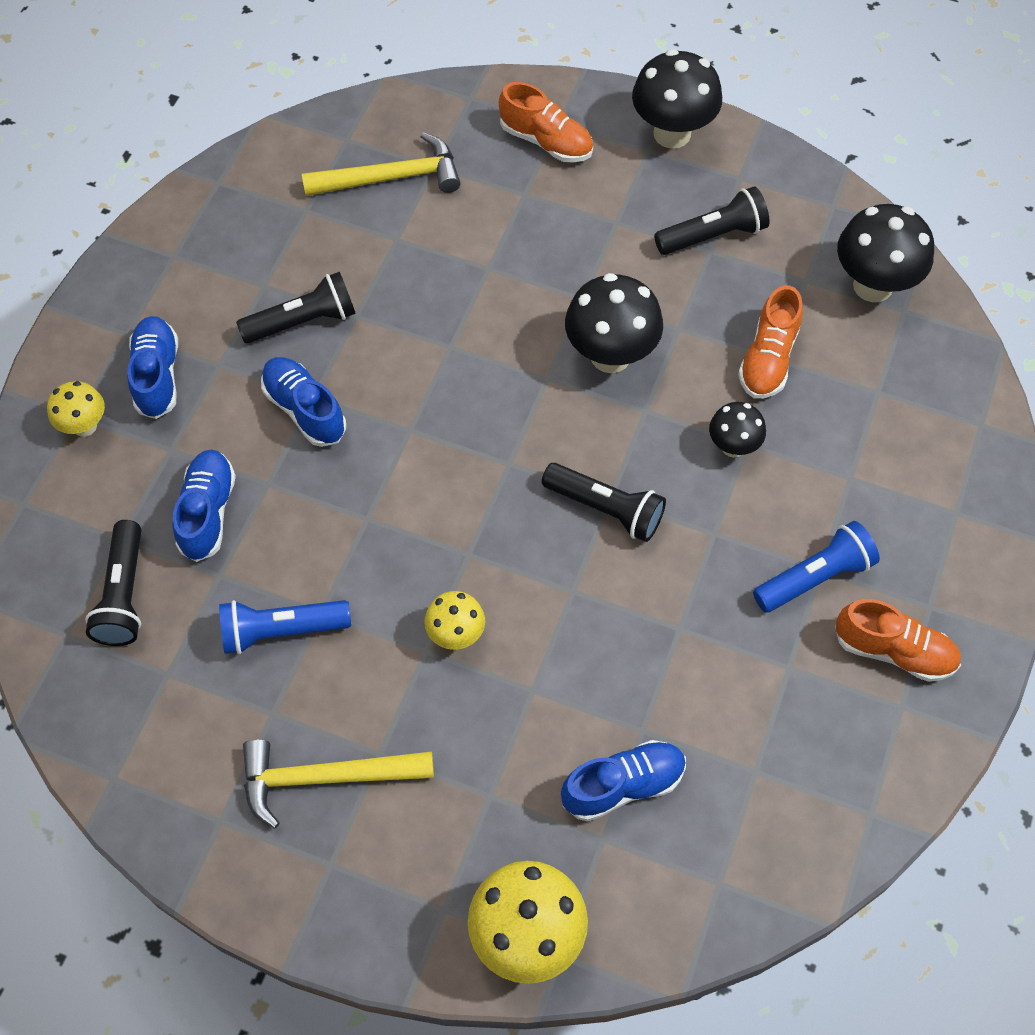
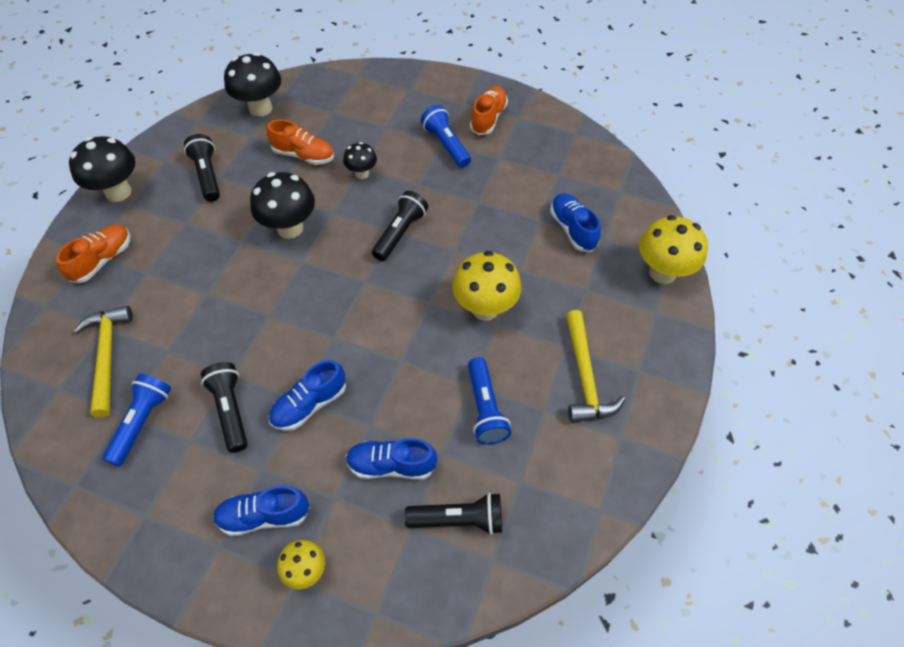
camera: 90 degrees left, 5 degrees down
(294, 231) = (142, 422): none -> blue flashlight
(456, 635) = (485, 308): yellow mushroom -> yellow mushroom, size x1.76

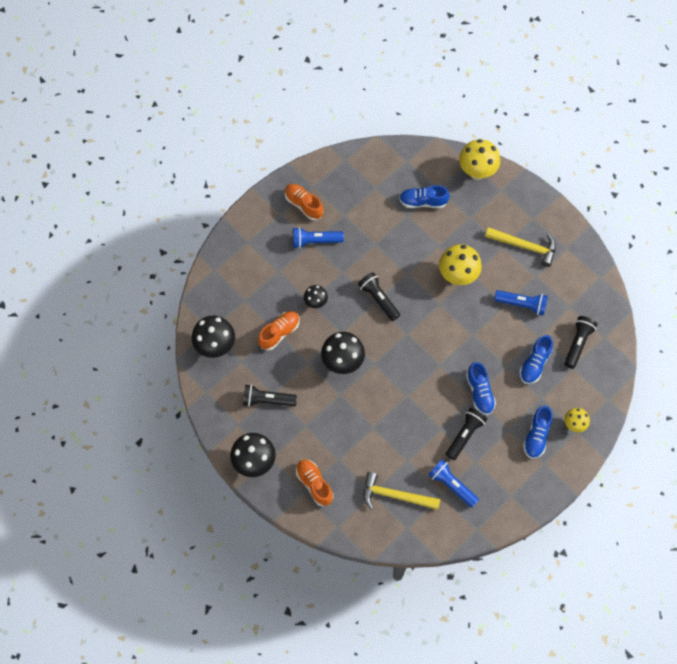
camera: 65 degrees left, 10 degrees up
(231, 410) = (465, 435): black flashlight -> black flashlight turned 120 degrees clockwise

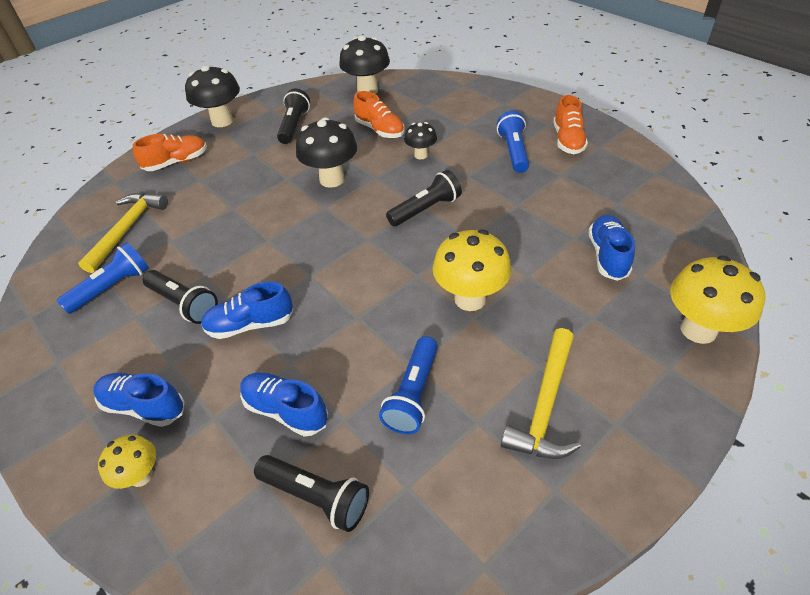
camera: 95 degrees right, 20 degrees down
(304, 205) = (567, 140): orange shoe -> orange shoe turned 135 degrees clockwise

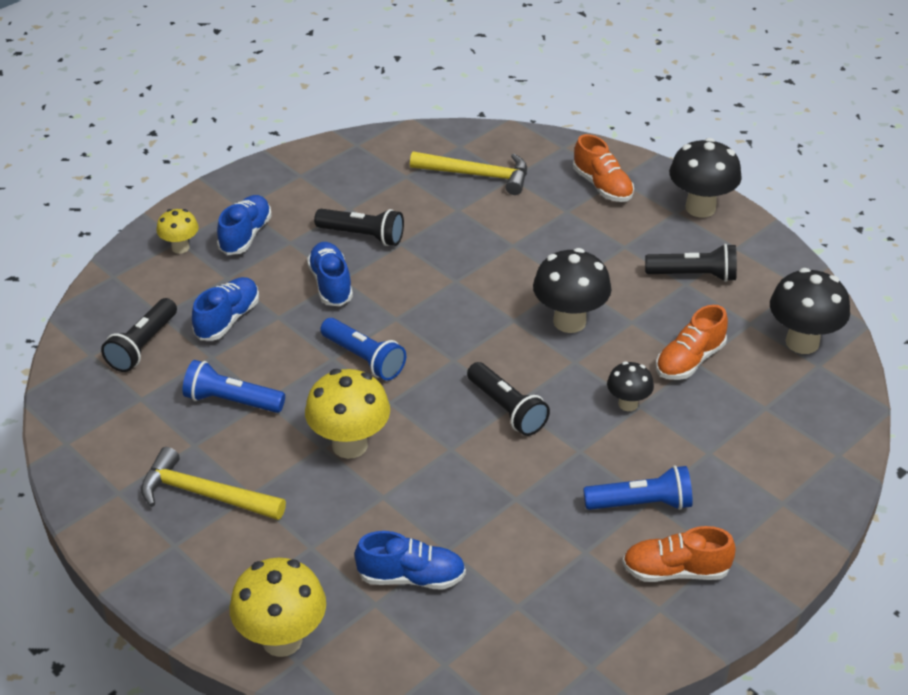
camera: 85 degrees right, 5 degrees down
(112, 287) = (389, 185): blue flashlight -> blue flashlight (364, 359)
(184, 304) = (362, 236): black flashlight -> black flashlight turned 105 degrees counterclockwise

